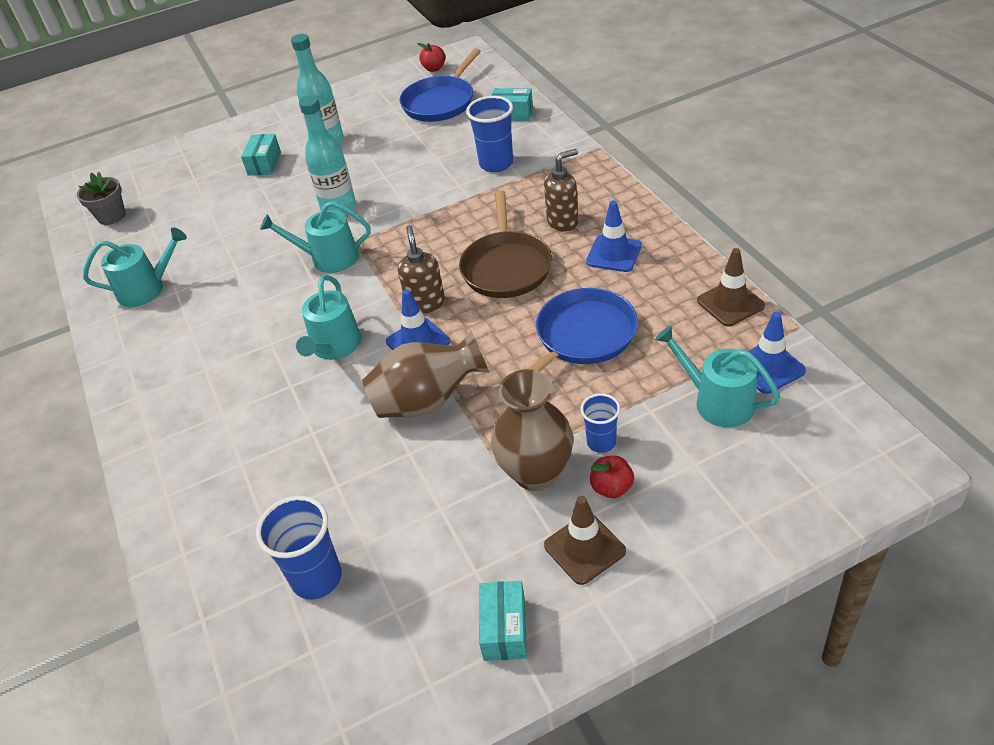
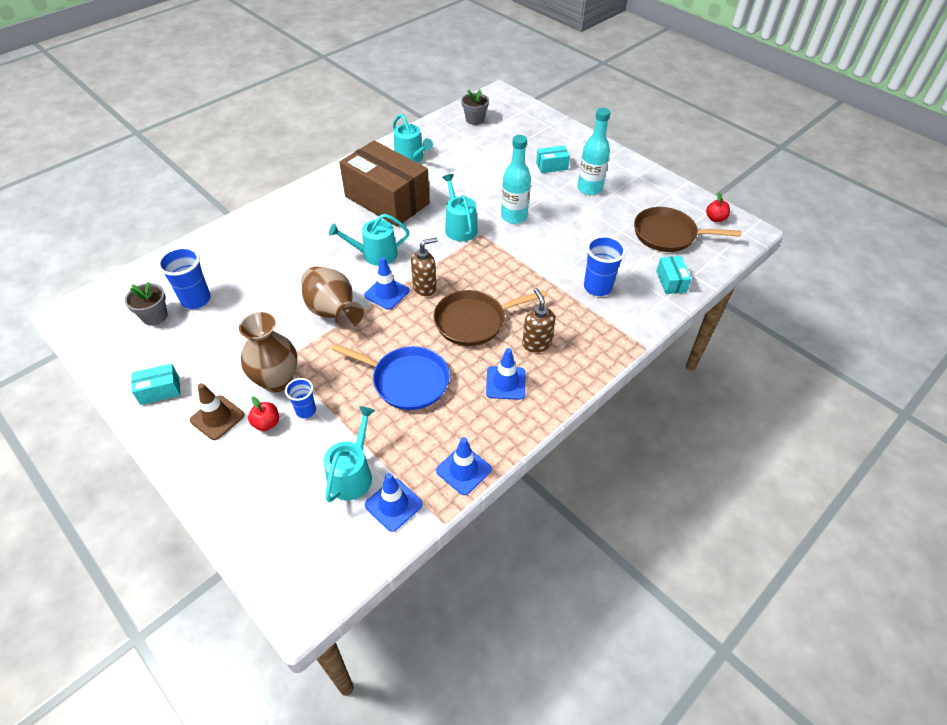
camera: 65 degrees right, 5 degrees up
(224, 324) = (387, 200): none -> brown box
(327, 642) = (155, 316): none -> grey flower pot
(440, 102) = (668, 234): blue pan -> brown pan
(563, 222) = (536, 343): brown soap dispenser -> brown soap dispenser turned 150 degrees counterclockwise
(730, 303) = (463, 470): brown traffic cone -> blue traffic cone

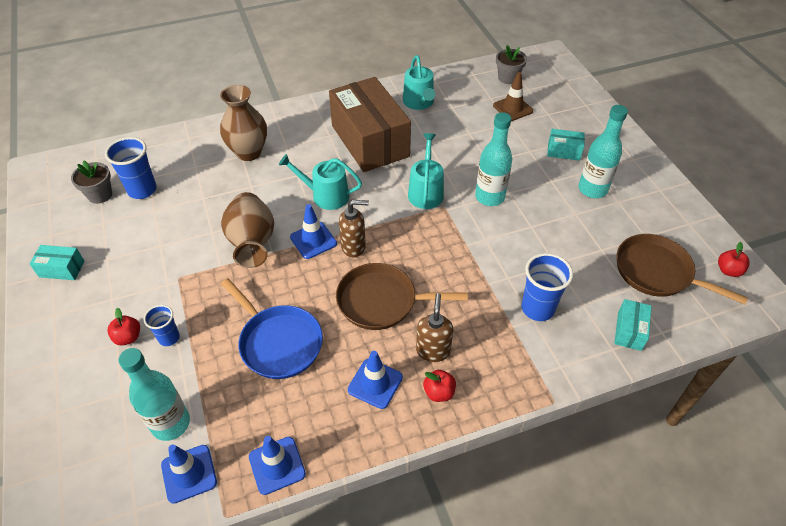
camera: 25 degrees right, 0 degrees up
(217, 418) = (91, 315): brown traffic cone -> brown traffic cone (512, 108)
(277, 380) = (162, 296): brown vase -> brown vase (249, 152)
(352, 474) = (171, 423): turquoise watering can -> turquoise bottle
(558, 372) = (439, 392): none -> red apple

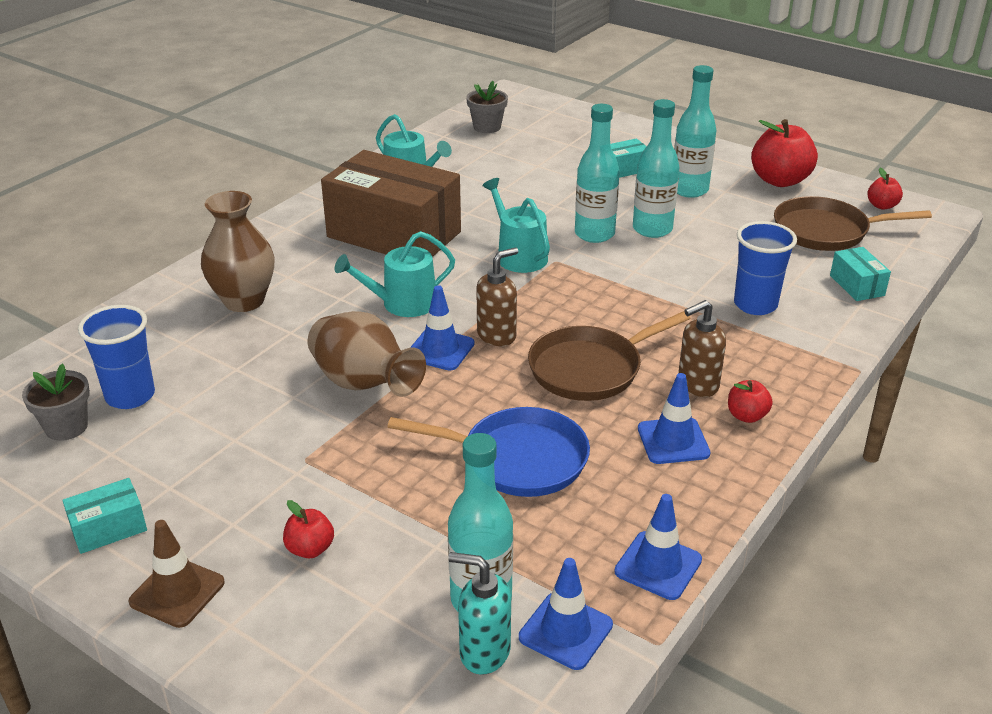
camera: 35 degrees left, 15 degrees down
(140, 457) = (484, 652): none -> turquoise soap dispenser
(169, 338) = (369, 522): blue cup -> none
(433, 350) = (697, 385): brown soap dispenser -> brown soap dispenser turned 90 degrees counterclockwise
(512, 108) = (525, 151): brown traffic cone -> brown traffic cone (177, 592)
(532, 211) = (652, 229): none -> turquoise bottle
(670, 211) = (780, 180): none -> red apple

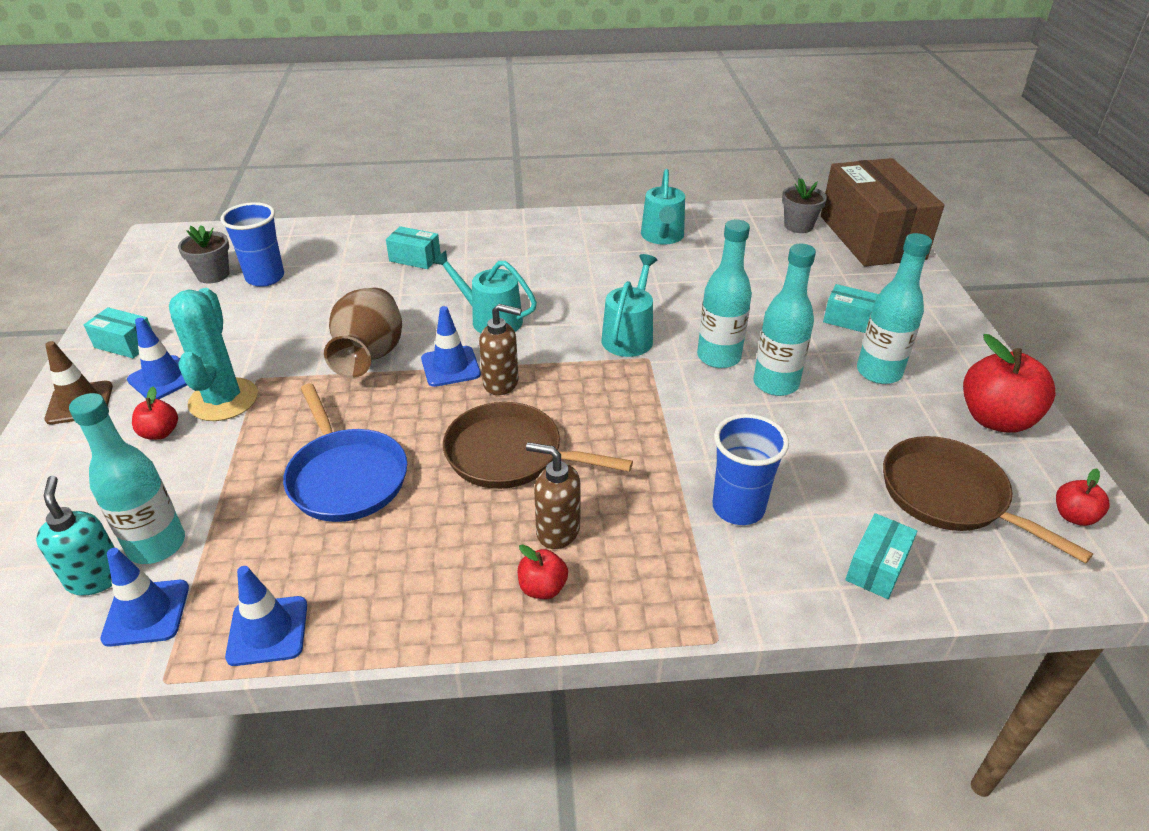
camera: 50 degrees right, 5 degrees up
(244, 301) = (415, 258): brown vase -> turquoise box
(311, 492) = (223, 400): none -> turquoise cactus
(394, 234) = (577, 268): brown box -> brown box (871, 237)
(673, 441) = (455, 556): blue traffic cone -> blue traffic cone (163, 378)

